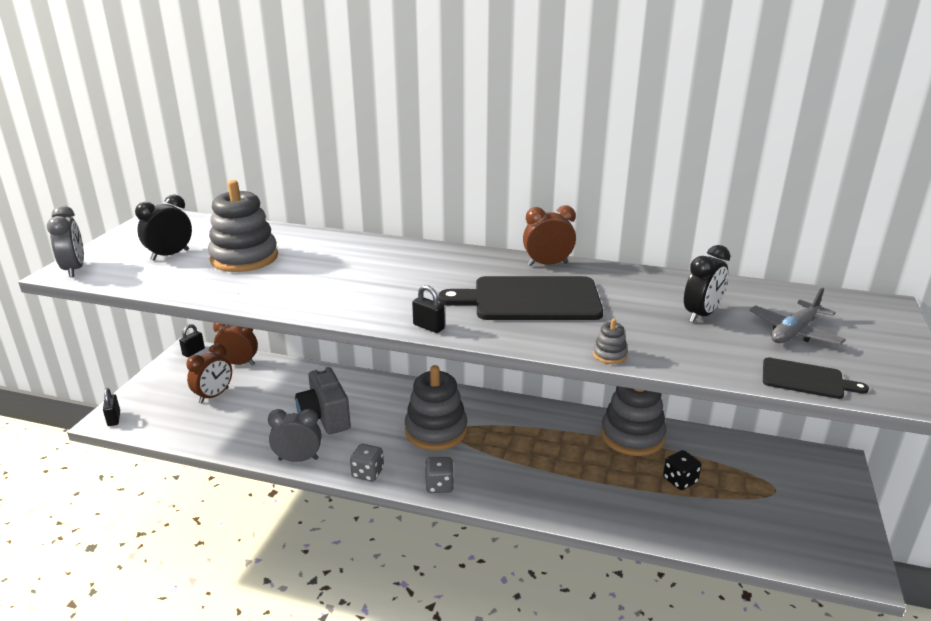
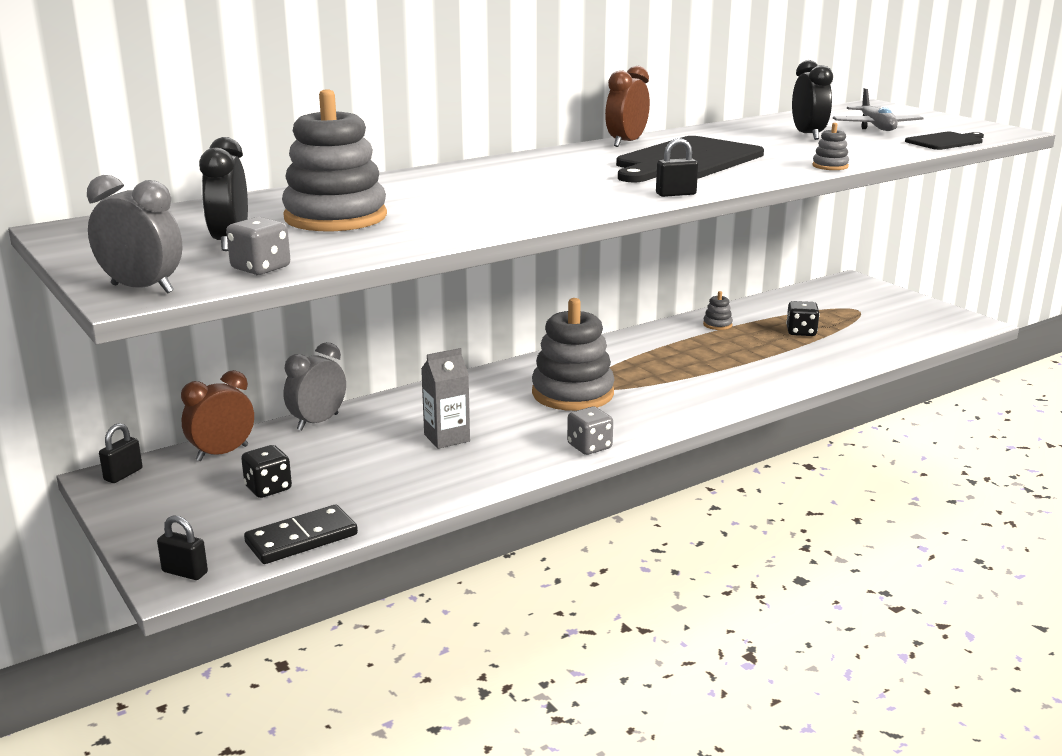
camera: 50 degrees left, 5 degrees down
(170, 433) = (301, 539): none -> black domino
(193, 352) = (123, 474): black padlock -> black padlock turned 45 degrees clockwise
(214, 395) = (268, 488): brown clock -> black dice
(298, 459) = (503, 475): grey clock -> grey clock (318, 422)
(325, 417) = (447, 438): grey camera -> grey carton
(439, 485) = (664, 421): grey dice -> grey dice (261, 268)
(632, 436) = (717, 325): grey stacking toy -> grey stacking toy, size x0.41

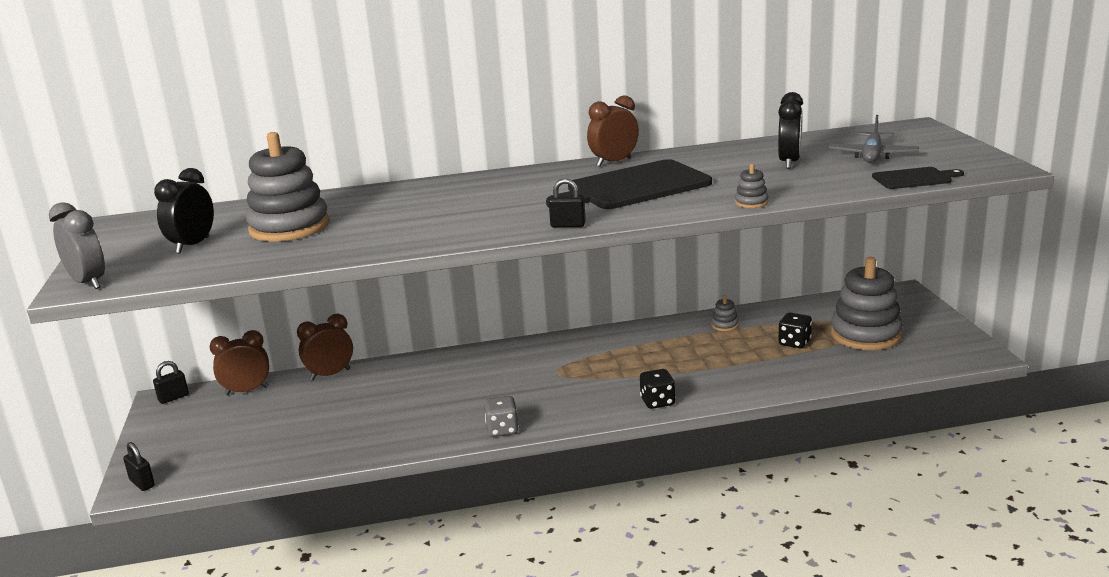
camera: 25 degrees right, 0 degrees up
(261, 268) = (178, 272): grey dice -> none
(268, 488) = (249, 425): black dice -> black dice (657, 402)
(301, 539) = (233, 471): black domino -> none
(318, 422) = (330, 374): grey clock -> brown clock
(447, 438) = (405, 403): grey carton -> none
(572, 394) = (536, 377): grey stacking toy -> grey stacking toy (865, 335)

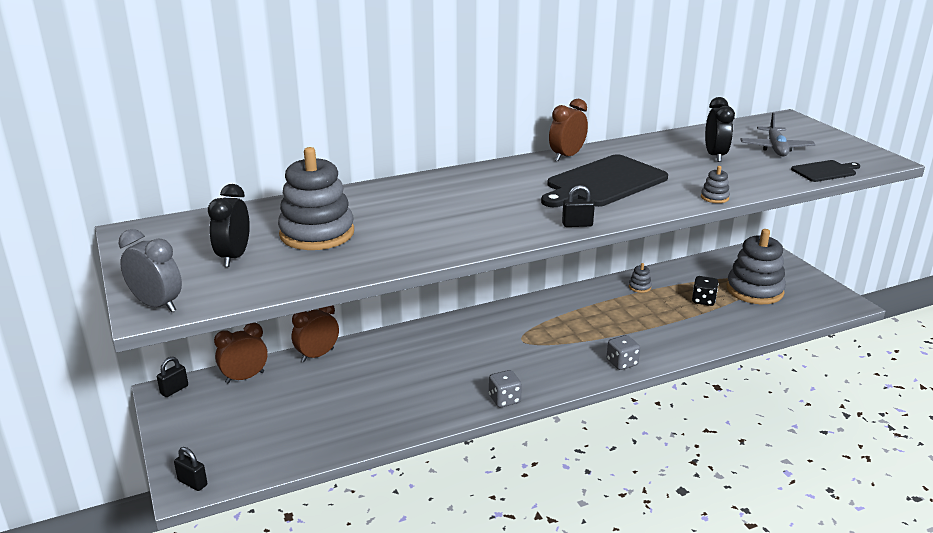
camera: 15 degrees left, 5 degrees up
(657, 402) = (622, 363): black dice -> grey dice

